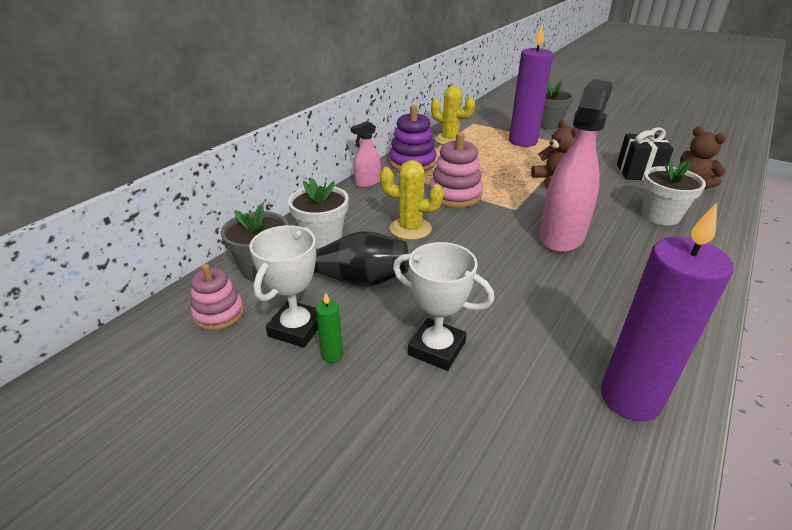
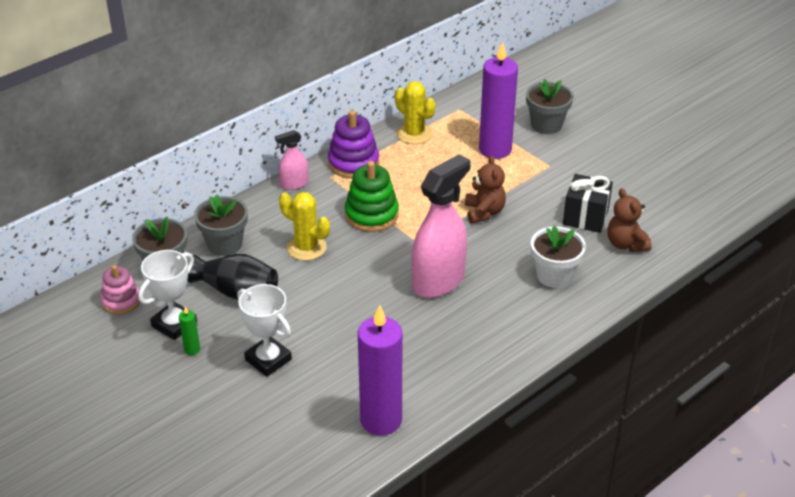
camera: 15 degrees right, 5 degrees up
(322, 238) = (224, 244): white flower pot -> grey flower pot
(455, 195) = (371, 215): pink stacking toy -> green stacking toy

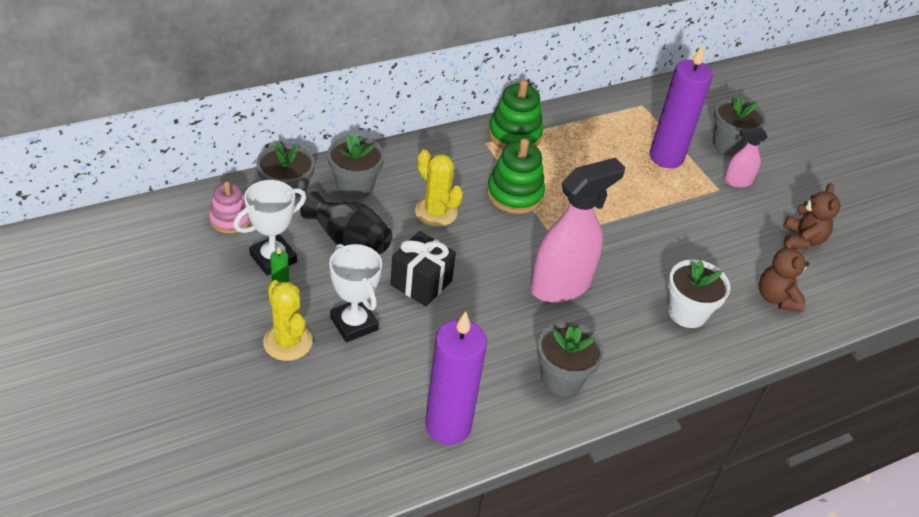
camera: 10 degrees right, 5 degrees up
(294, 184) = (447, 141): pink spray bottle -> pink spray bottle (737, 181)
(353, 163) = (514, 134): purple stacking toy -> green stacking toy
(414, 134) = (587, 120): yellow cactus -> yellow cactus (288, 342)
(465, 356) = (561, 378): none -> grey flower pot
(484, 212) = (633, 222): brown teddy bear -> brown teddy bear (802, 240)
(585, 217) = (741, 256): black gift -> black gift (421, 283)

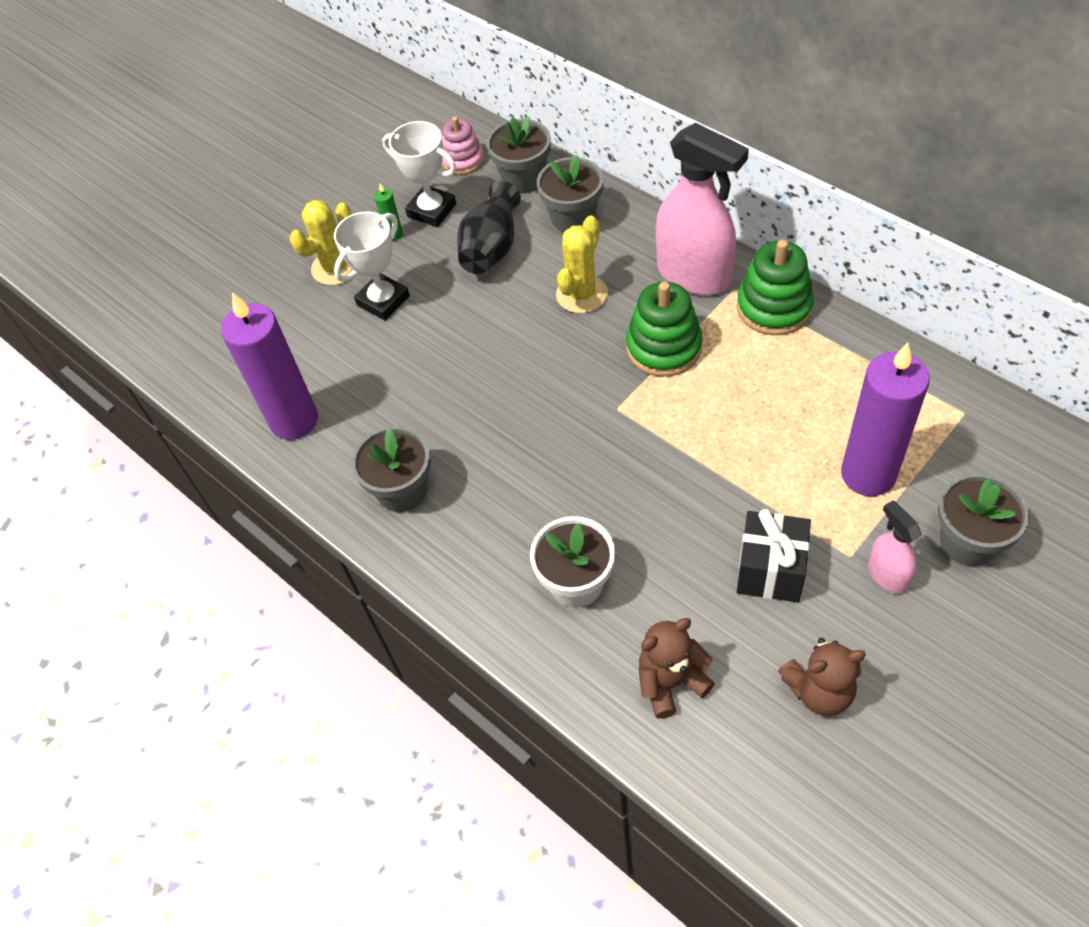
camera: 80 degrees right, 10 degrees up
(421, 283) = (468, 326): black gift -> black gift (770, 571)
(561, 285) = (541, 442): pink spray bottle -> pink spray bottle (694, 275)

